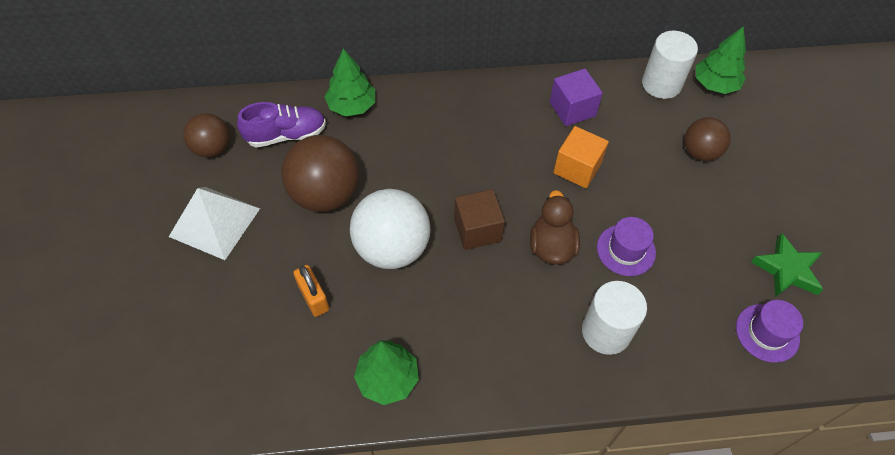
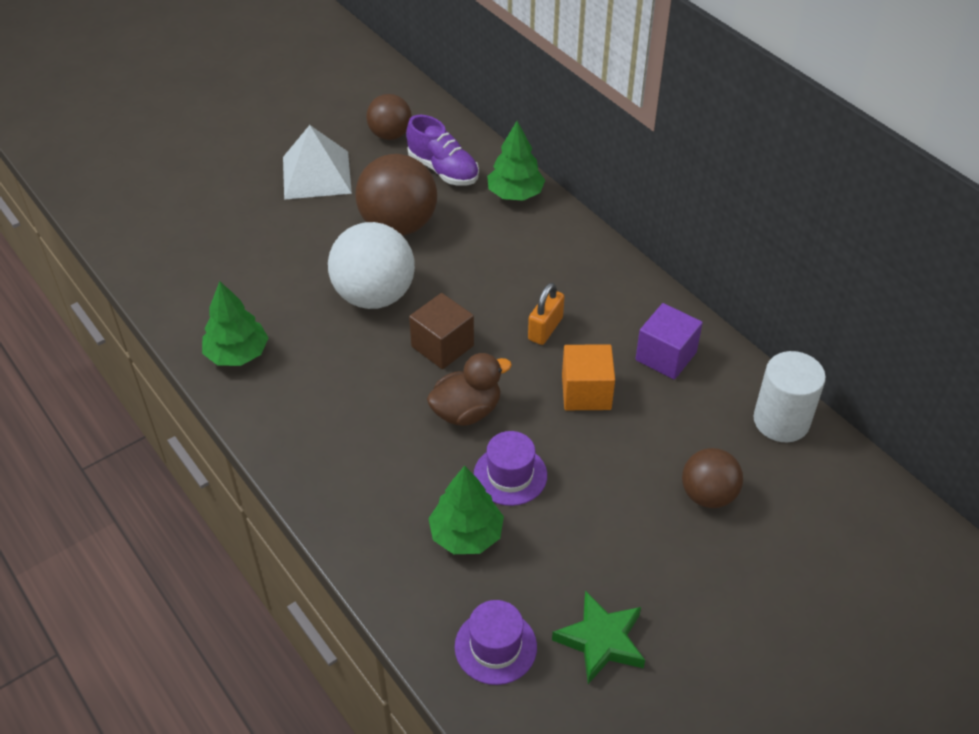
camera: 60 degrees right, 10 degrees down
(314, 298) = (285, 270): orange padlock -> orange padlock (545, 329)
(606, 332) = (395, 496): white cylinder -> none
(715, 84) = (833, 473): green tree -> green tree (466, 534)

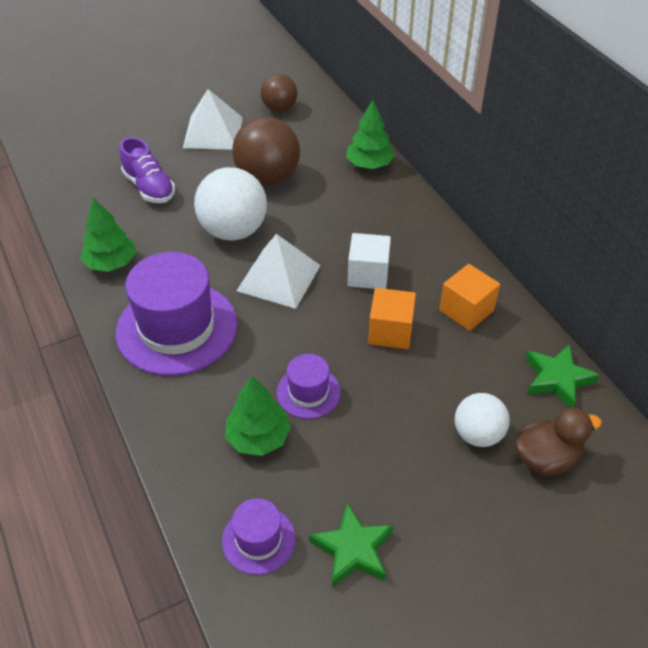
camera: 10 degrees right, 0 degrees up
(338, 422) = (177, 328): none -> purple hat
(442, 346) = (278, 278): brown cube -> white pyramid
(443, 170) = (315, 139): purple shoe -> purple shoe (149, 187)
(466, 411) = (285, 333): brown duck -> brown duck (546, 458)
(545, 329) = (368, 275): orange padlock -> white cube
(666, 356) = (466, 310): purple cube -> orange cube
(708, 495) = (478, 434): brown ball -> white ball
(781, 421) = (557, 379): white cylinder -> green star

